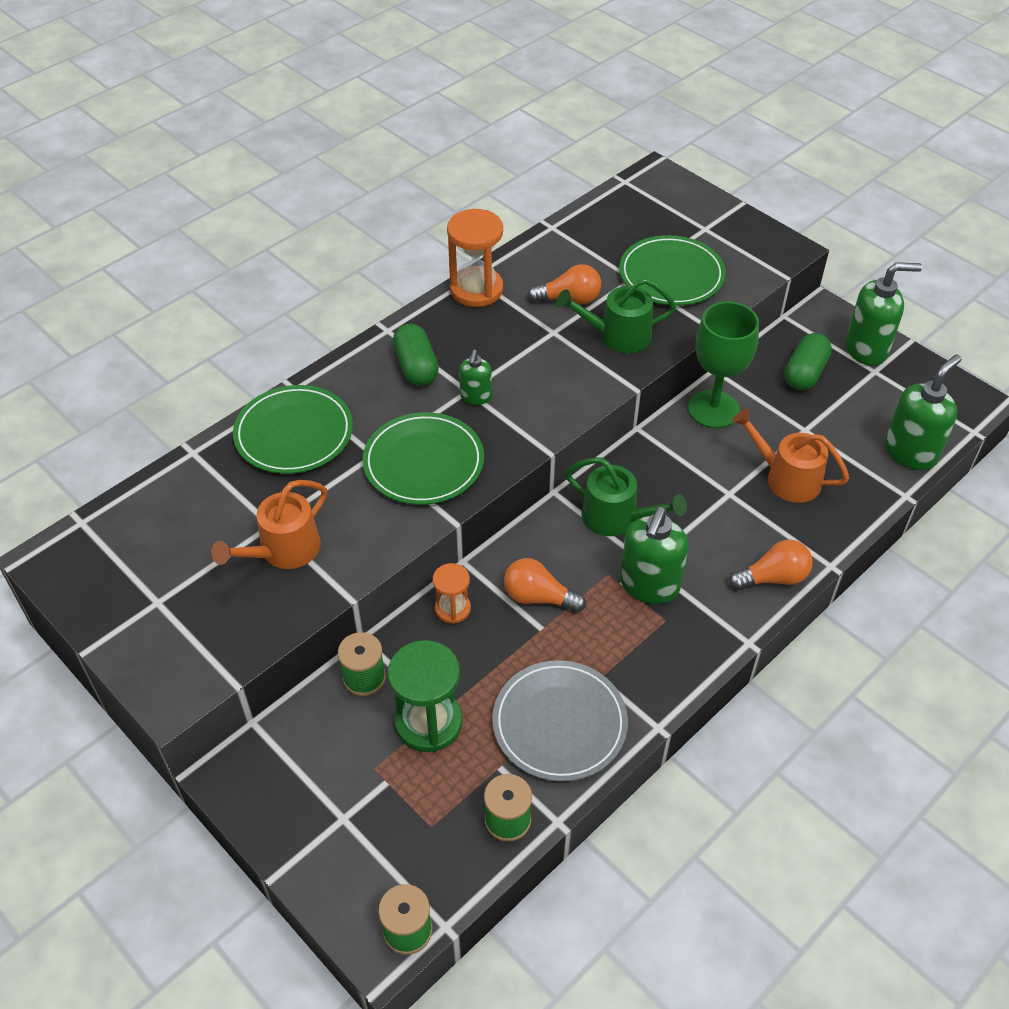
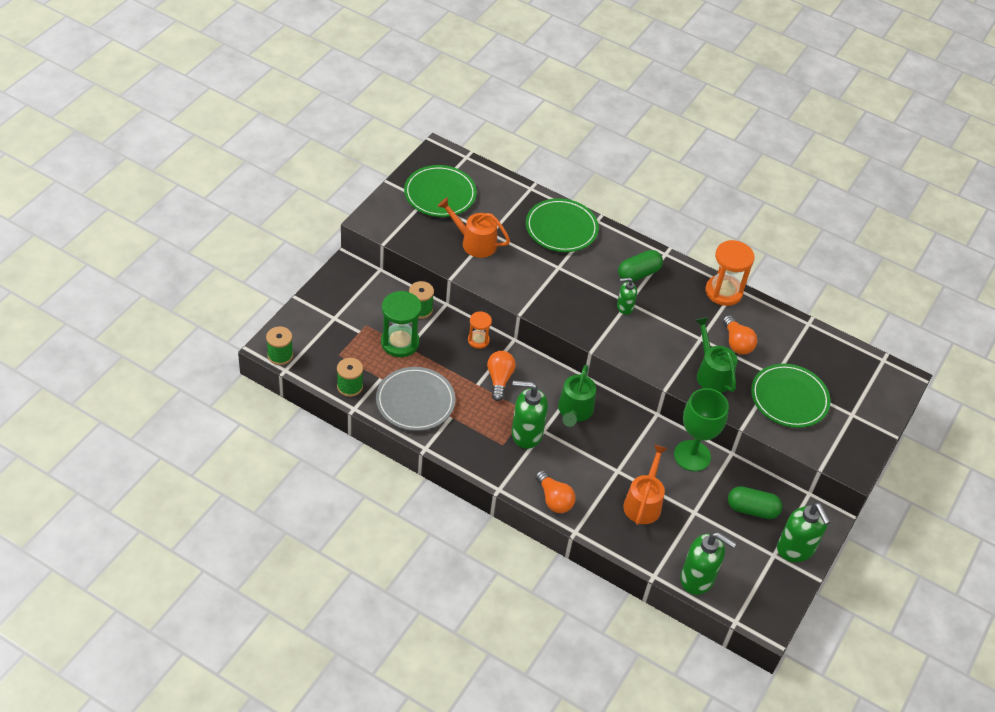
camera: 70 degrees right, 0 degrees up
(423, 462) = (561, 291): green plate -> green plate (440, 194)

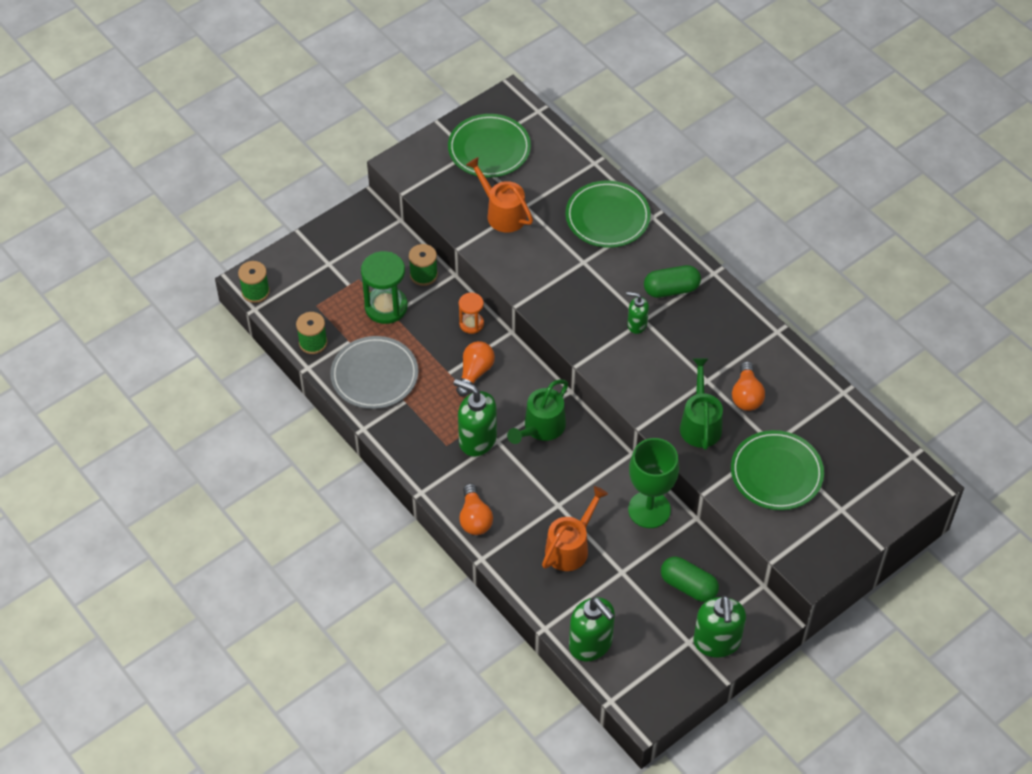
camera: 25 degrees right, 5 degrees up
(723, 292) = (760, 332): orange hourglass -> none

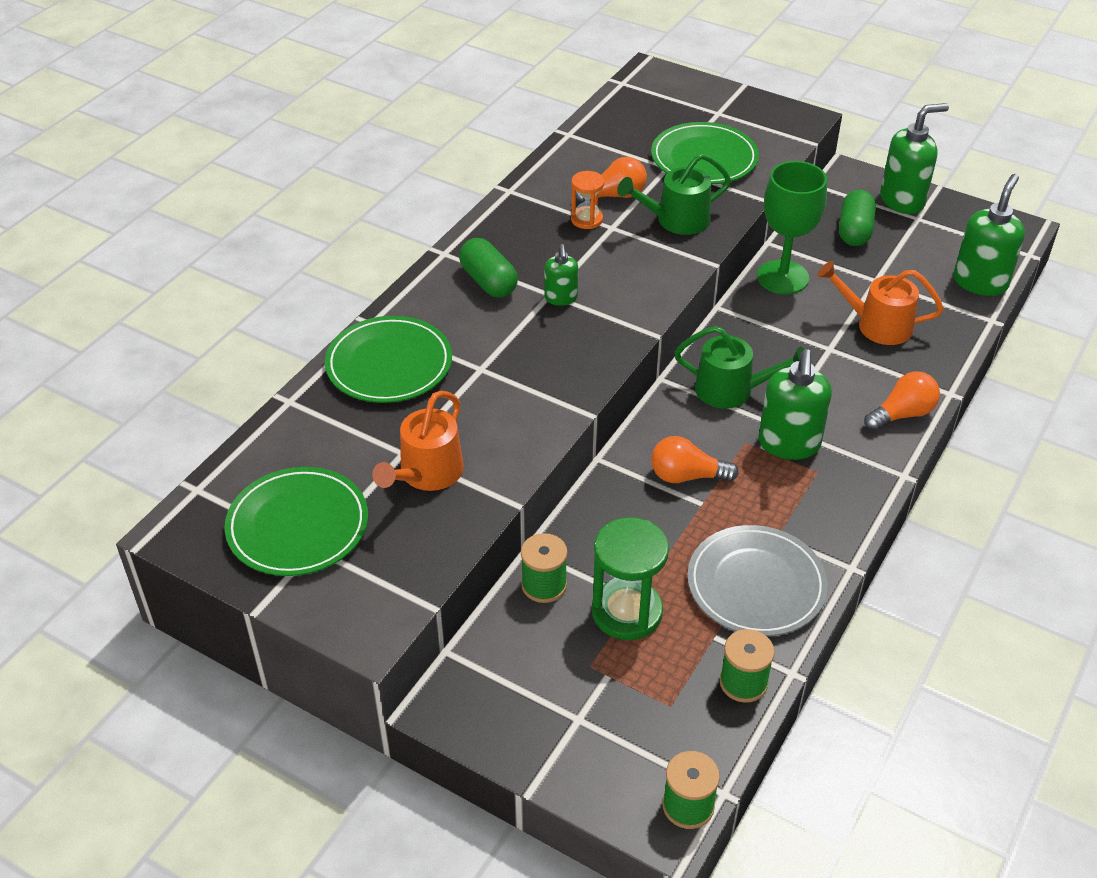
camera: 110 degrees left, 10 degrees down
(471, 324) = (606, 503): orange hourglass -> orange hourglass (586, 219)

